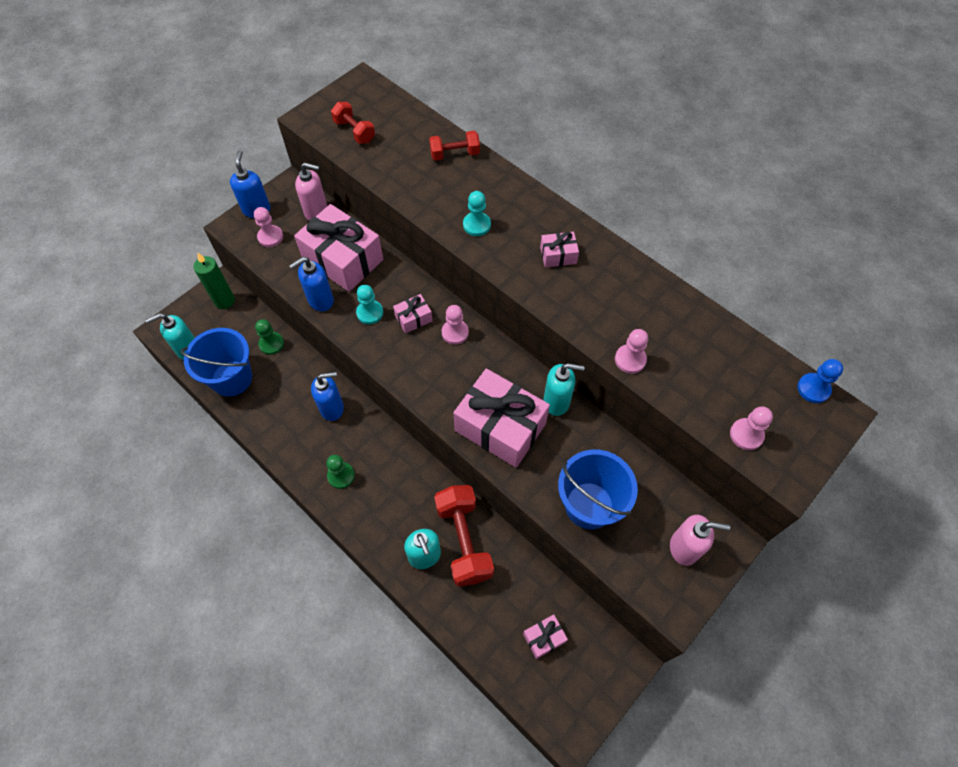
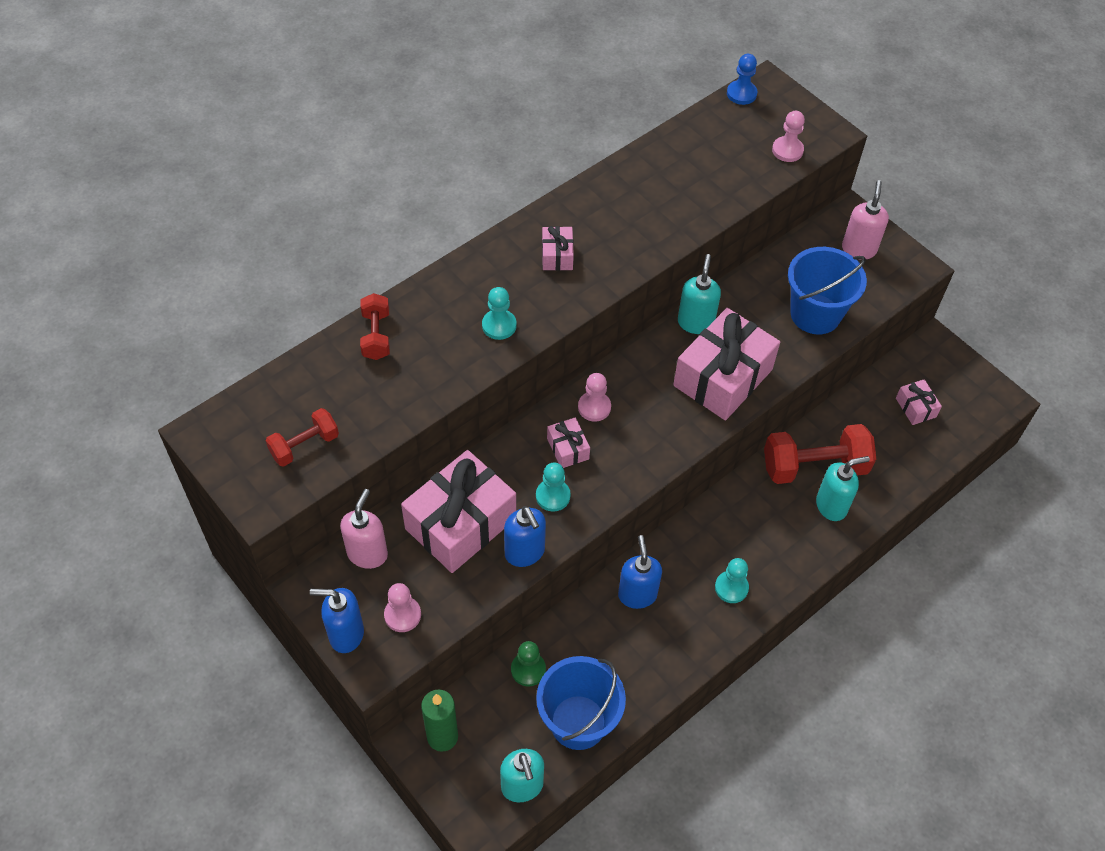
camera: 85 degrees left, 5 degrees down
(341, 476) = (731, 588): green pawn -> turquoise pawn
(630, 360) = (700, 218): pink pawn -> none

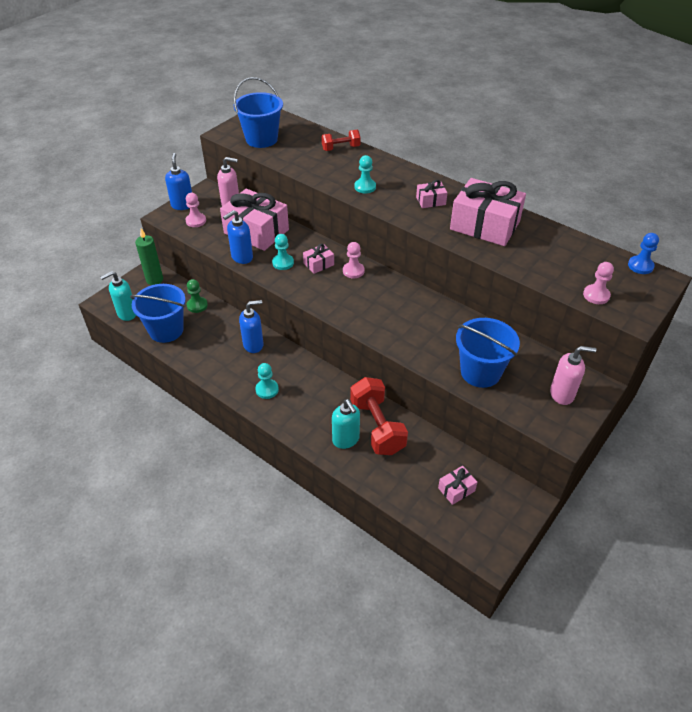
camera: 80 degrees right, 10 degrees down
(304, 445) = (261, 139): red dumbbell -> blue bucket
(695, 323) = (442, 309): turquoise soap dispenser -> none
(723, 377) = (400, 327): pink gift -> pink gift (485, 225)

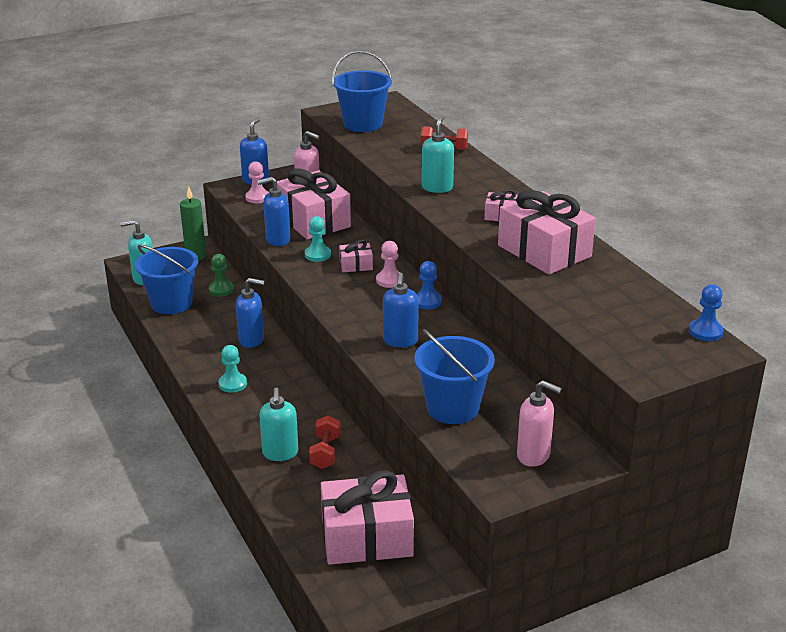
camera: 25 degrees right, 15 degrees down
(365, 187) = (437, 188): turquoise pawn -> turquoise soap dispenser
(377, 427) = (325, 452): red dumbbell -> red dumbbell, size x0.57
(394, 282) = (427, 301): none -> blue pawn
(401, 324) = (400, 341): none -> blue soap dispenser
(456, 489) = (367, 537): pink gift -> pink gift, size x2.21
(596, 295) = (616, 344): pink pawn -> none

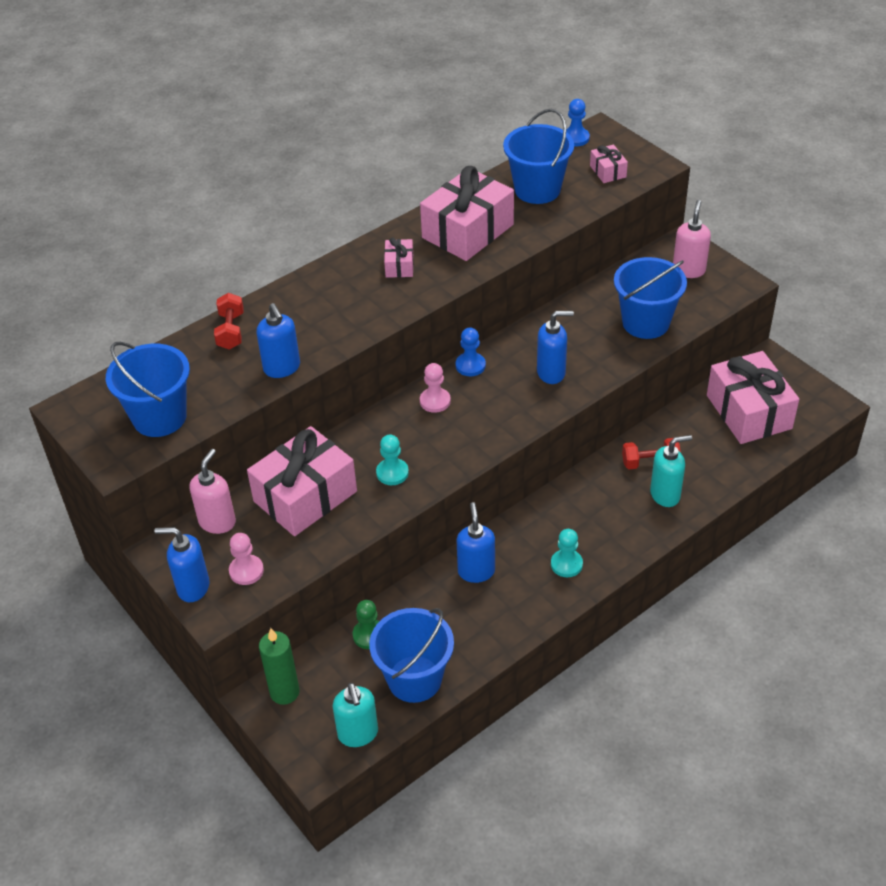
camera: 100 degrees left, 15 degrees up
(277, 240) = (363, 519): blue soap dispenser -> blue soap dispenser (282, 368)
(356, 265) = (408, 434): pink gift -> pink gift (608, 171)
(437, 188) = (343, 321): turquoise soap dispenser -> none
(606, 295) = (537, 189): none -> blue bucket

